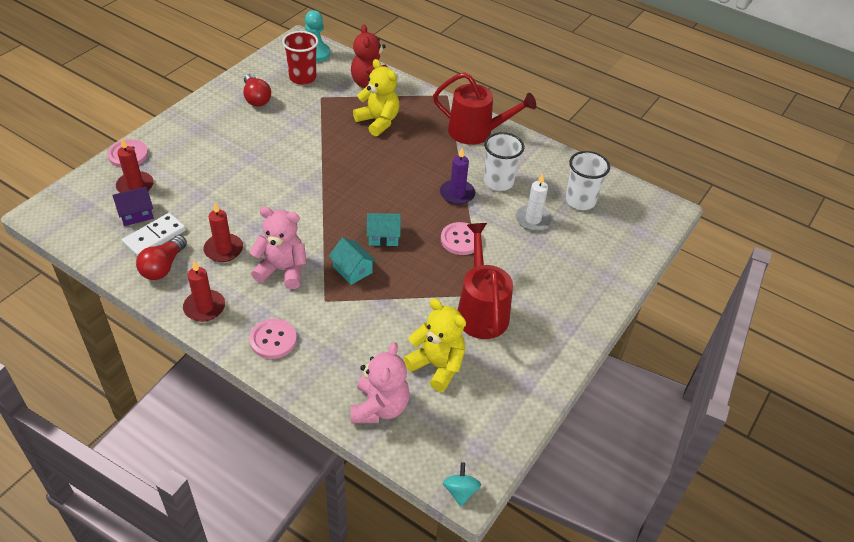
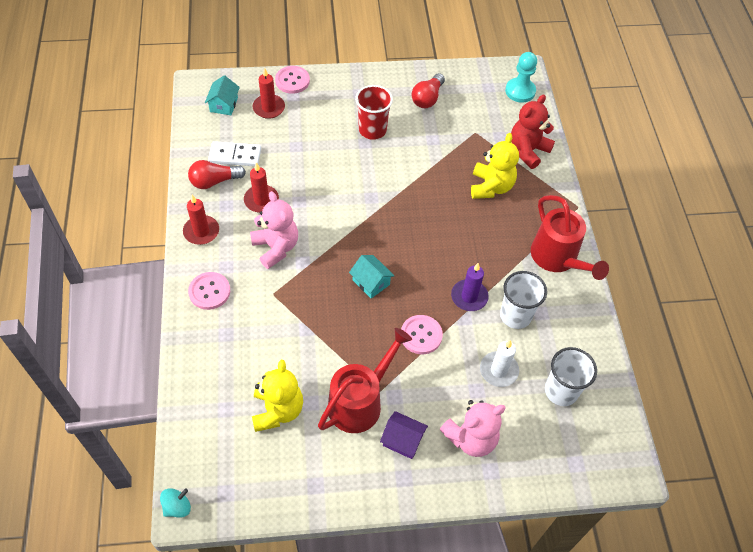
camera: 50 degrees right, 10 degrees up
(136, 214) = (245, 129): purple house -> purple house (403, 440)
(302, 78) = (483, 105): red cup -> red cup (372, 130)
(352, 270) = (318, 288): turquoise house -> turquoise house (224, 104)
(379, 407) = (207, 400): pink teddy bear -> pink teddy bear (471, 438)

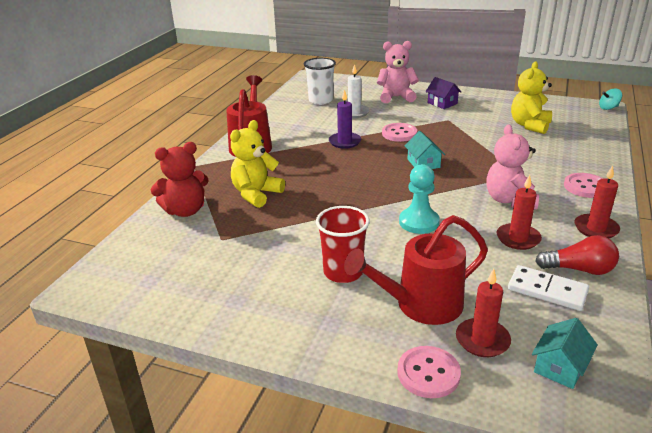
camera: 150 degrees left, 25 degrees down
(360, 401) = (464, 119): red watering can -> red watering can (420, 305)
(427, 98) = (241, 289): red light bulb -> none
(515, 315) = (317, 128): white cup -> none
(520, 91) = (118, 265): turquoise pawn -> turquoise pawn (419, 222)

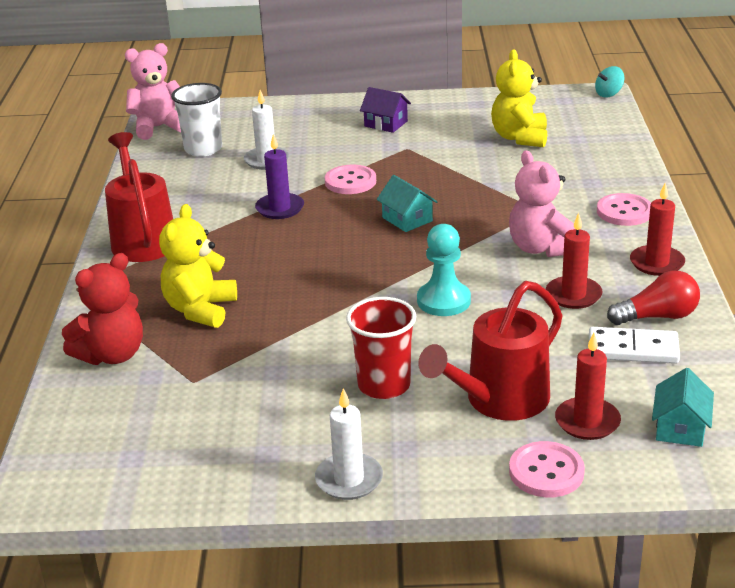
camera: 20 degrees left, 0 degrees up
(277, 337) = (349, 479): none -> white candle
(396, 97) = (314, 125): pink teddy bear -> pink teddy bear (158, 127)

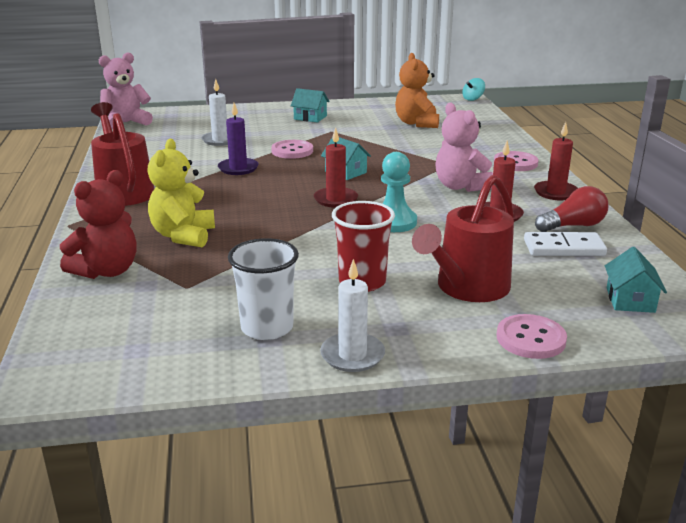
camera: 10 degrees left, 5 degrees down
(203, 149) = (166, 135): white cup -> white cup (267, 328)
(386, 124) = (310, 117): purple house -> turquoise house
(520, 138) = (417, 123): yellow teddy bear -> orange teddy bear
(587, 421) = (549, 299): red candle -> red candle (335, 199)

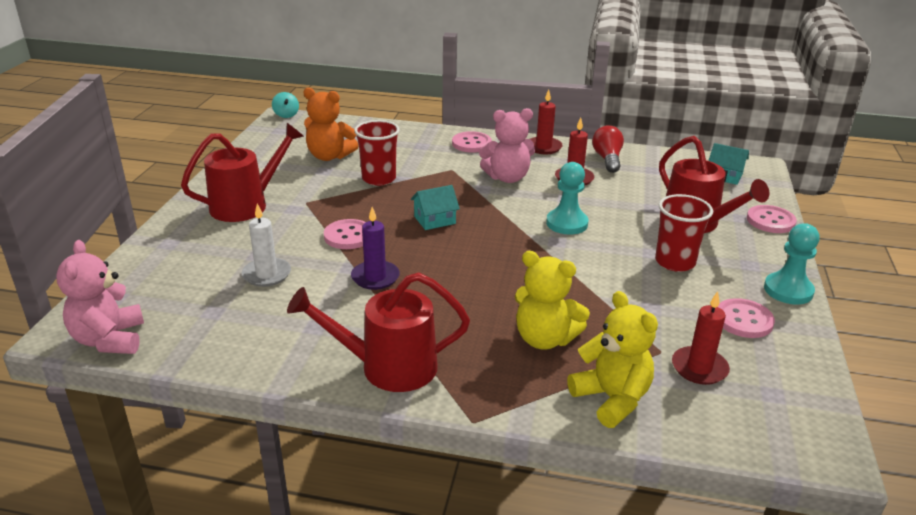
camera: 70 degrees left, 5 degrees up
(107, 271) = (611, 399): red teddy bear -> yellow teddy bear
(267, 328) = (743, 320): white cup -> pink button
(310, 117) = (246, 205): turquoise house -> red watering can
(335, 199) = (500, 239): red candle -> red candle (699, 368)
(352, 355) = (788, 290): white candle -> turquoise pawn
(397, 144) = (379, 179): none -> red cup
(564, 248) = (642, 173): white domino -> none

